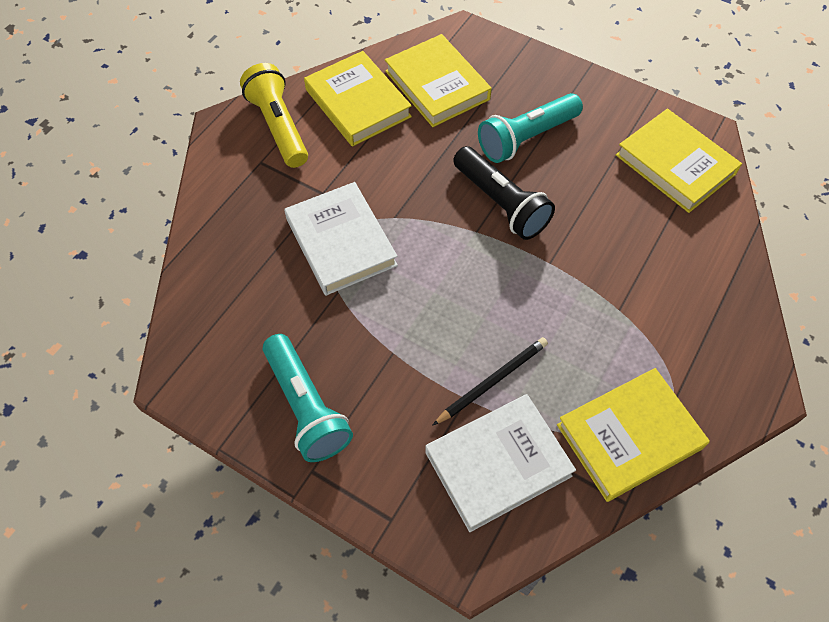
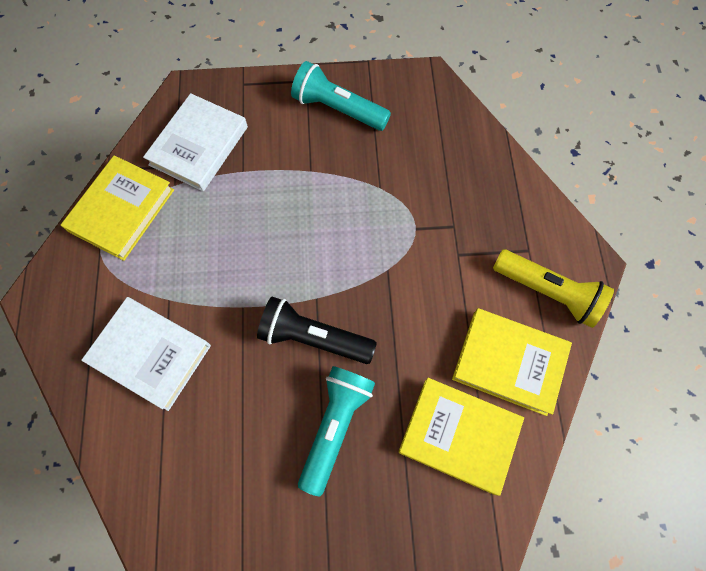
camera: 145 degrees right, 10 degrees up
(341, 242) = (409, 224): white book -> white book (150, 354)
(492, 381) = (232, 192): black pencil -> none
(675, 164) = (181, 489): yellow book -> none

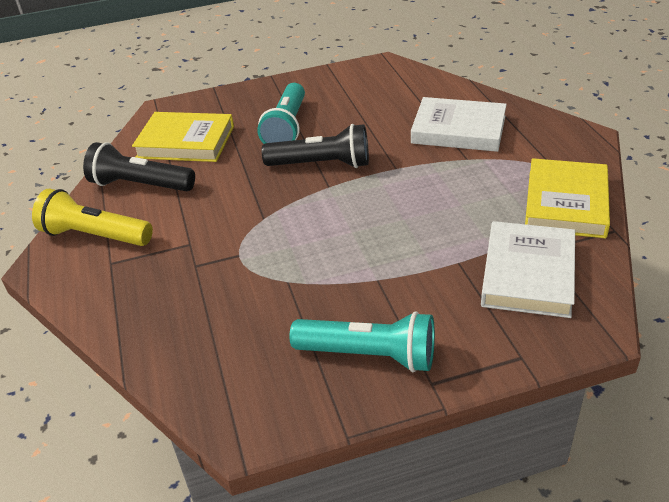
camera: 170 degrees right, 30 degrees down
(509, 362) = (140, 185): yellow book -> black flashlight

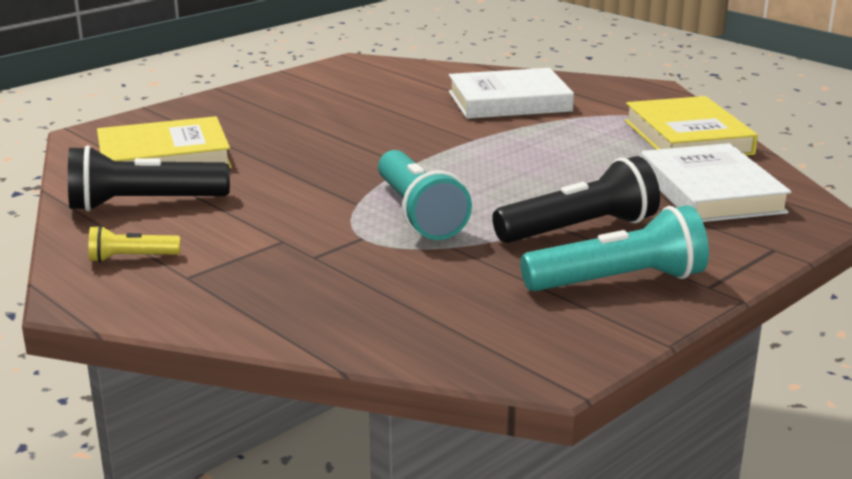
camera: 30 degrees left, 15 degrees down
(95, 236) = (131, 258): yellow flashlight -> yellow flashlight, size x0.51
(287, 128) = (294, 127): turquoise flashlight -> turquoise flashlight (418, 214)
(321, 164) = (377, 150): black flashlight -> black flashlight (579, 229)

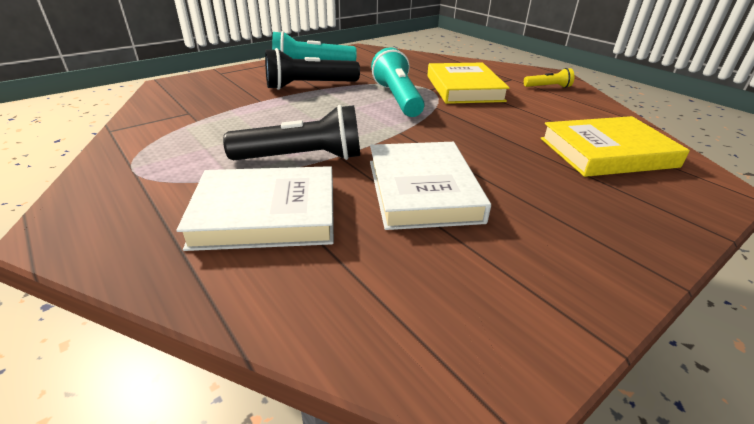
camera: 175 degrees left, 10 degrees up
(144, 204) = (576, 114): black flashlight -> black flashlight (302, 158)
(688, 137) = (145, 145): yellow book -> yellow book (464, 88)
(710, 192) = (205, 100): white book -> white book (423, 190)

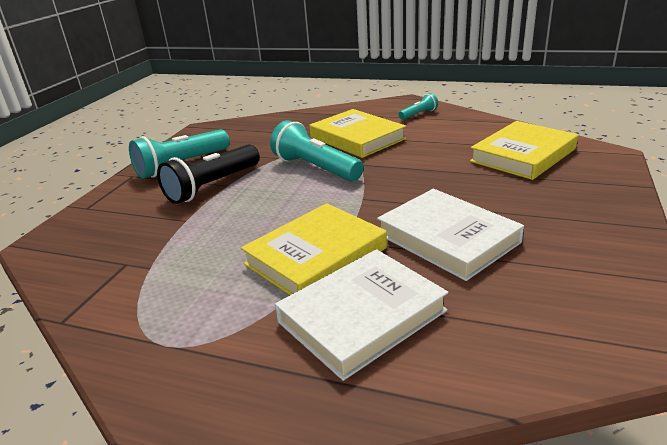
camera: 30 degrees left, 5 degrees down
(302, 158) = (316, 256): black flashlight -> yellow book
(548, 87) = (418, 114): yellow flashlight -> turquoise flashlight

